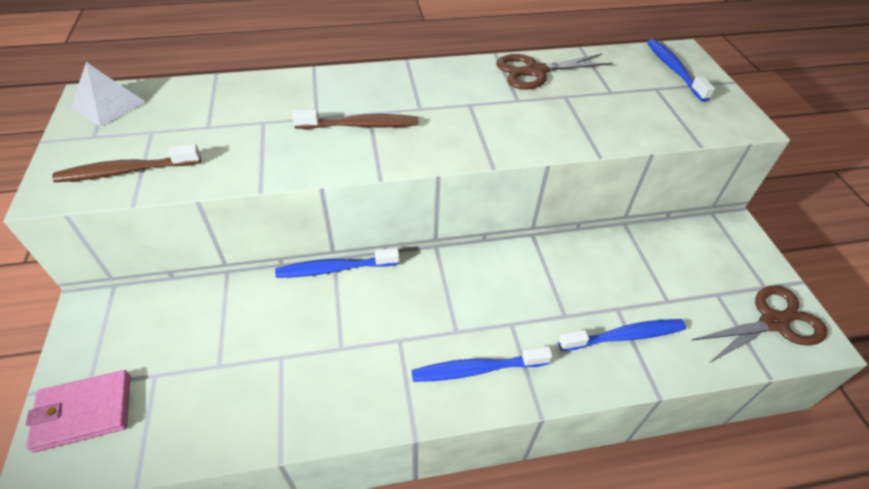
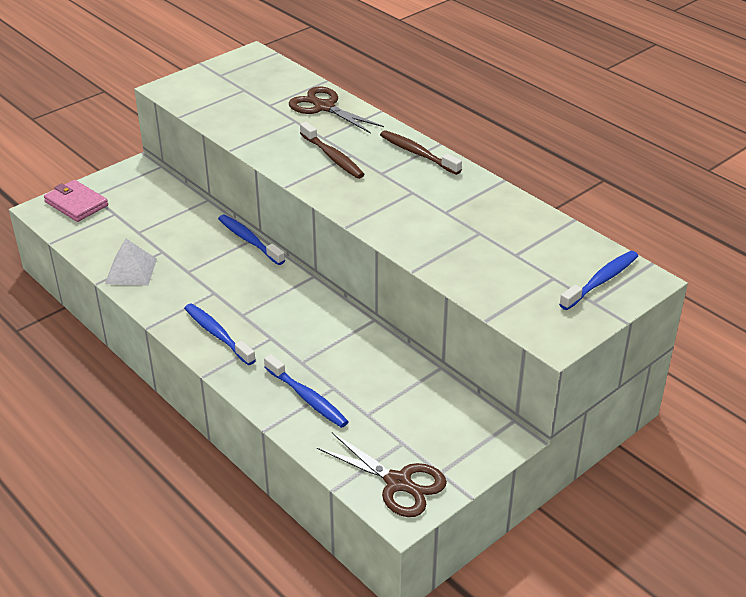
camera: 60 degrees right, 10 degrees down
(108, 105) = (252, 63): white pyramid -> white pyramid (131, 271)
(126, 171) = (202, 100): brown toothbrush -> brown toothbrush (417, 153)
(535, 71) = (499, 207): brown scissors -> brown scissors (324, 107)

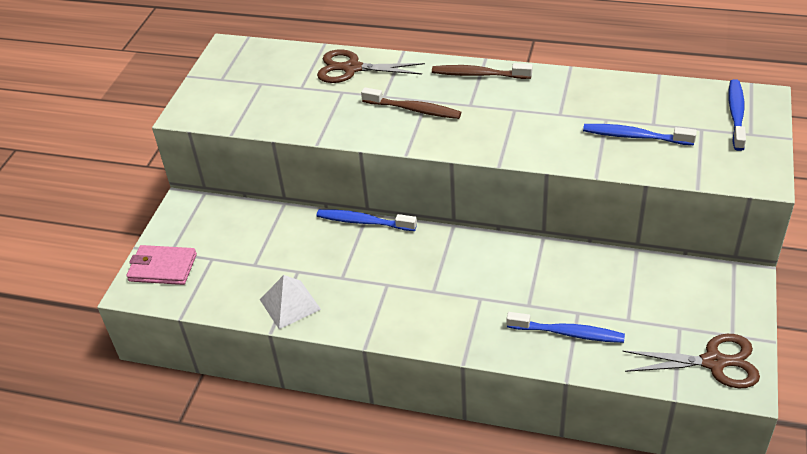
camera: 30 degrees left, 5 degrees up
(217, 334) = (432, 320): blue toothbrush -> blue toothbrush (634, 136)

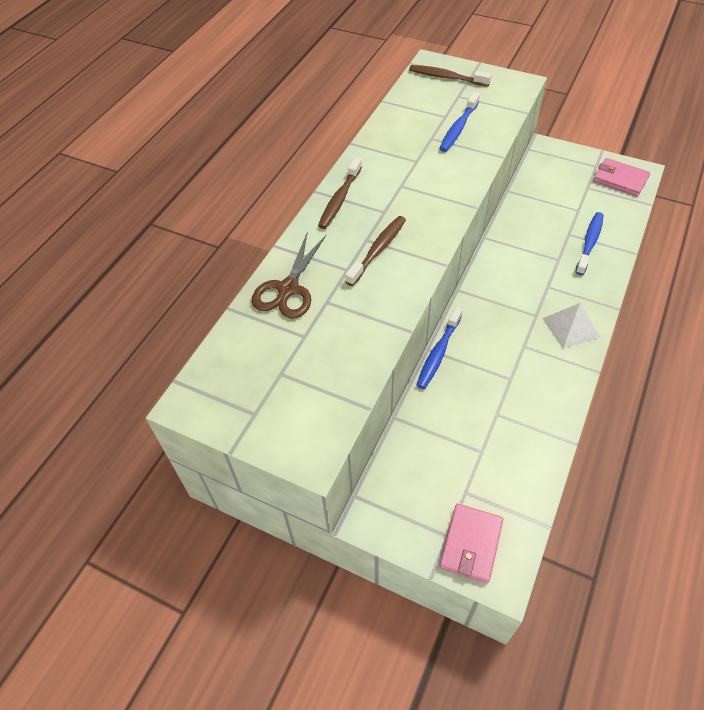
camera: 80 degrees left, 10 degrees up
(290, 304) = (540, 423): white pyramid -> white pyramid (570, 327)
(713, 362) = (620, 179): brown scissors -> pink wallet
(736, 114) = (446, 77): blue toothbrush -> brown toothbrush

